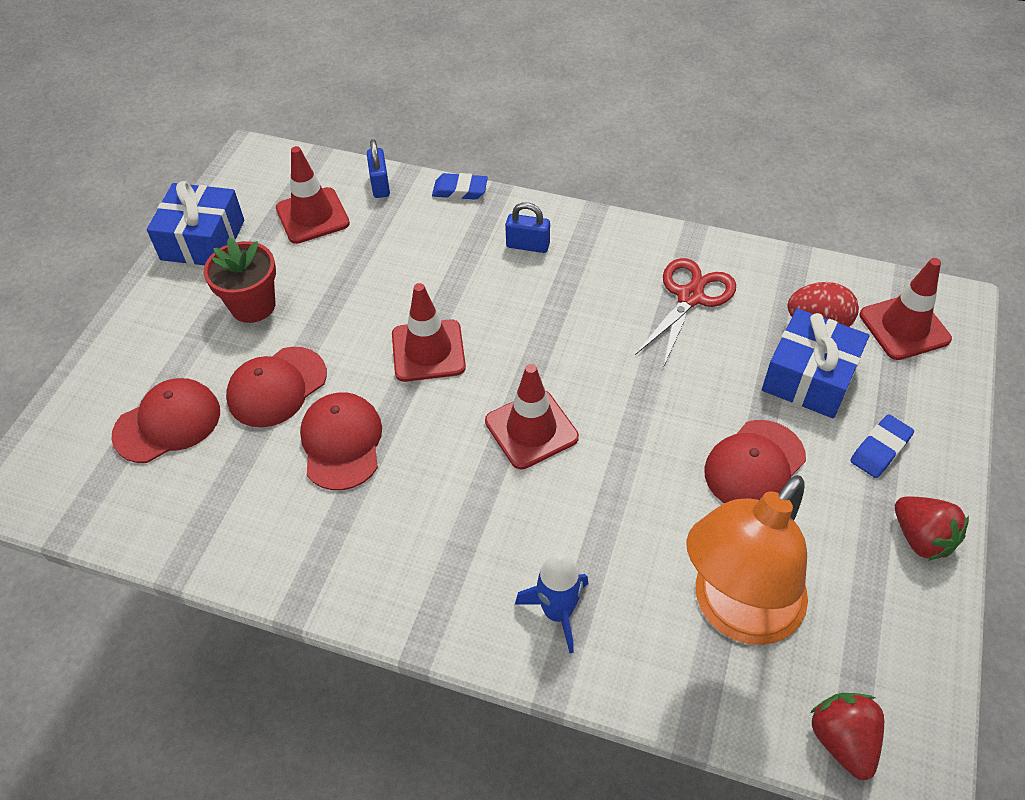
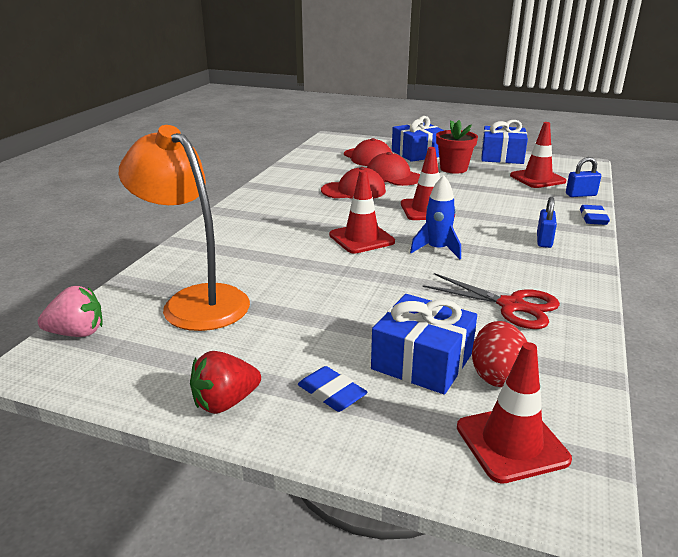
camera: 90 degrees right, 25 degrees down
(160, 347) = (418, 153): none -> blue gift
(558, 612) = (222, 243): blue rocket -> blue rocket (437, 249)
(754, 465) = (321, 321): red cap -> none
(842, 740) = (77, 333): red strawberry -> pink strawberry

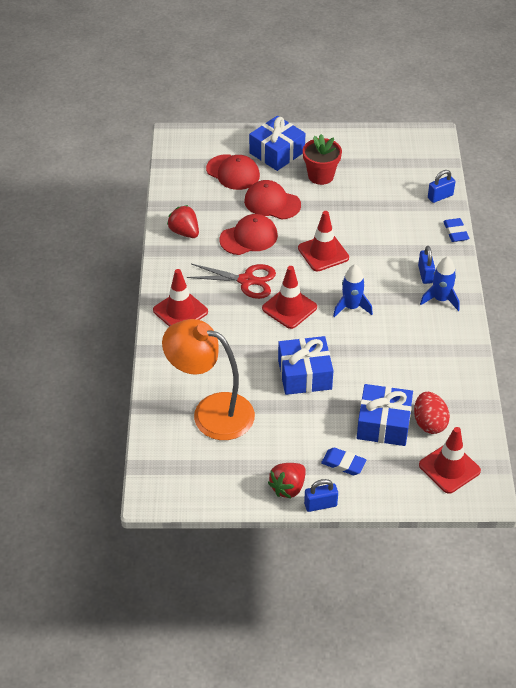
camera: 20 degrees left, 20 degrees up
(77, 333) = (156, 463): pink strawberry -> none
(258, 438) = (320, 504): none -> blue padlock
(293, 179) = (184, 232): none -> red strawberry
(502, 156) = (357, 140): blue gift -> blue gift (304, 374)
(511, 306) = (421, 357): red scissors -> red scissors (246, 280)
(537, 179) = (399, 176): red traffic cone -> red traffic cone (180, 311)
(558, 262) = (440, 299): none -> blue rocket

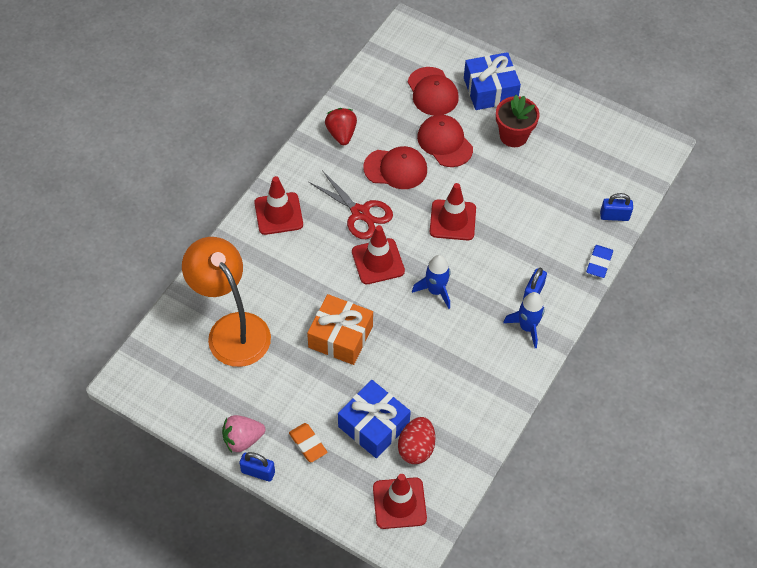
camera: 30 degrees right, 10 degrees up
(288, 487) = (242, 439): red strawberry -> pink strawberry
(304, 374) = (340, 337): blue gift -> orange gift
(343, 463) = (308, 444): blue eraser -> orange eraser

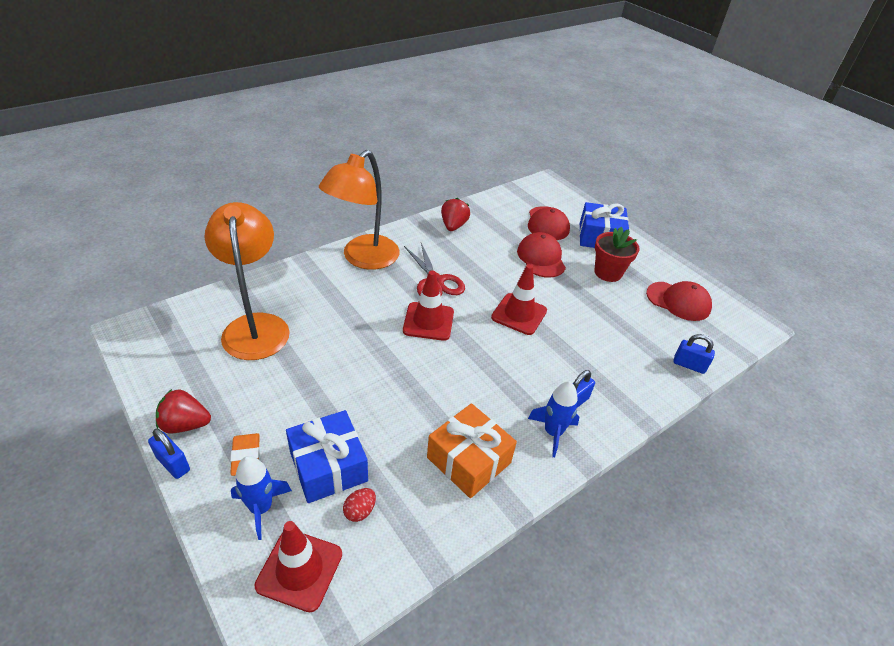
camera: 20 degrees right, 15 degrees down
(242, 439) = (185, 424): pink strawberry -> red strawberry
(278, 214) = (363, 259): red traffic cone -> orange lamp
(340, 337) = (351, 369): orange gift -> orange gift (469, 460)
(395, 169) = (486, 261): red cap -> red cap (678, 301)
(416, 448) = (360, 511): red egg -> red egg, size x0.59
(435, 291) = (471, 364): blue rocket -> blue rocket (261, 508)
(599, 263) = (658, 400): blue eraser -> none

